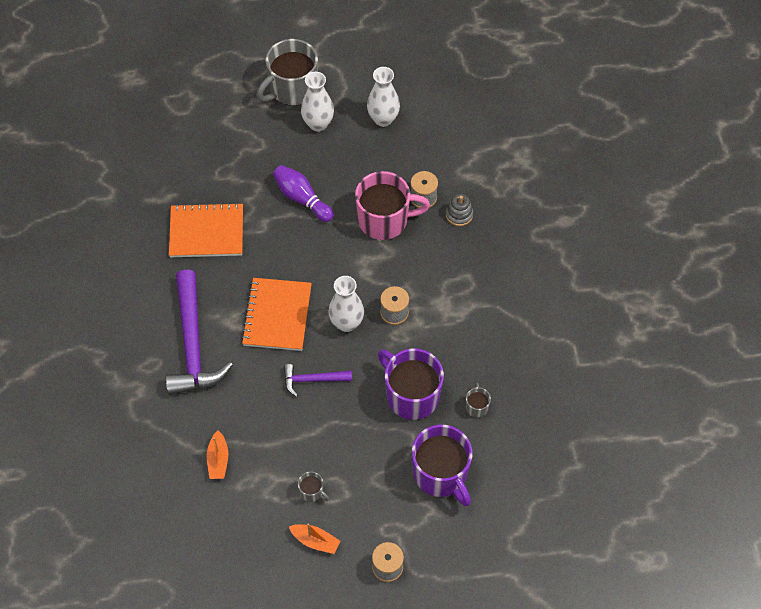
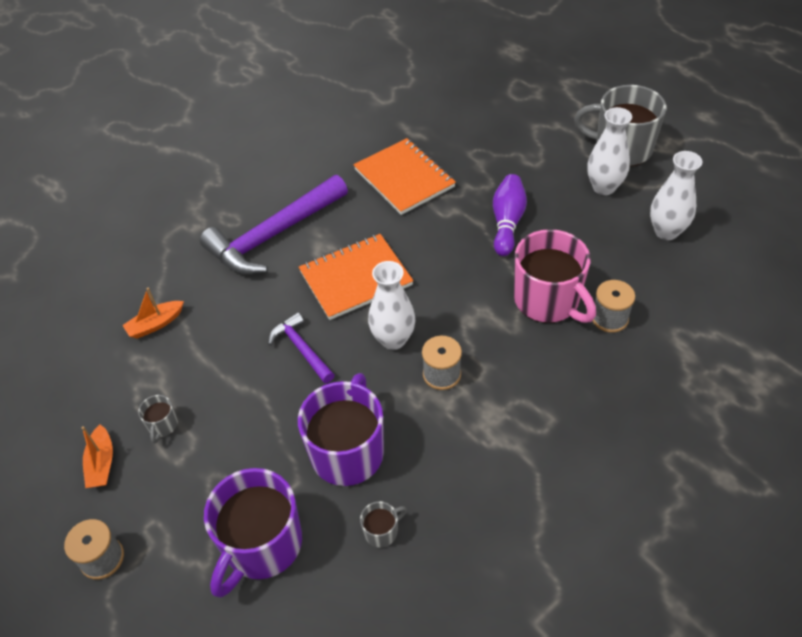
camera: 60 degrees right, 10 degrees down
(459, 214) = (622, 363): grey stacking toy -> none

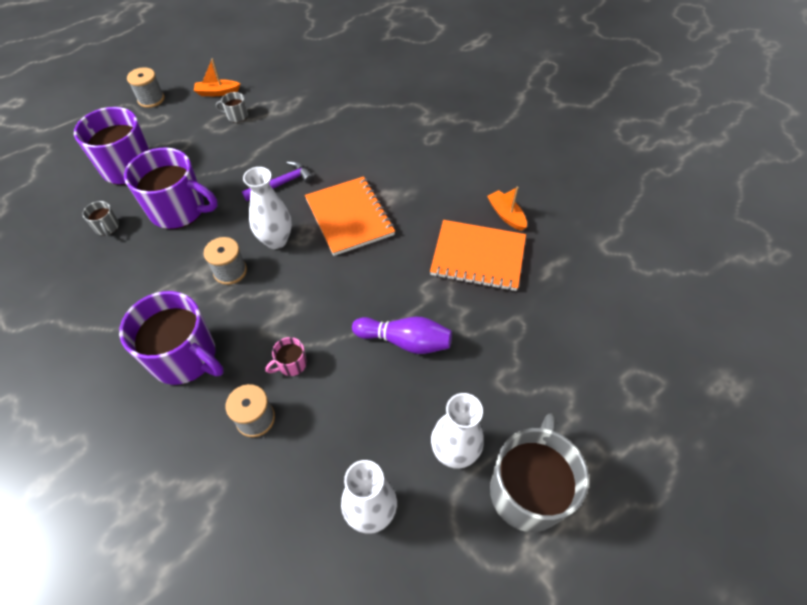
camera: 90 degrees right, 5 degrees up
(155, 324) = (326, 106): orange boat -> orange boat (506, 215)
(273, 235) = (408, 164): purple hammer -> none
(404, 178) = (478, 257): orange notebook -> orange notebook turned 45 degrees clockwise
(548, 301) = (291, 364): pink mug -> pink mug, size x0.43
(558, 390) = (185, 357): none -> purple mug

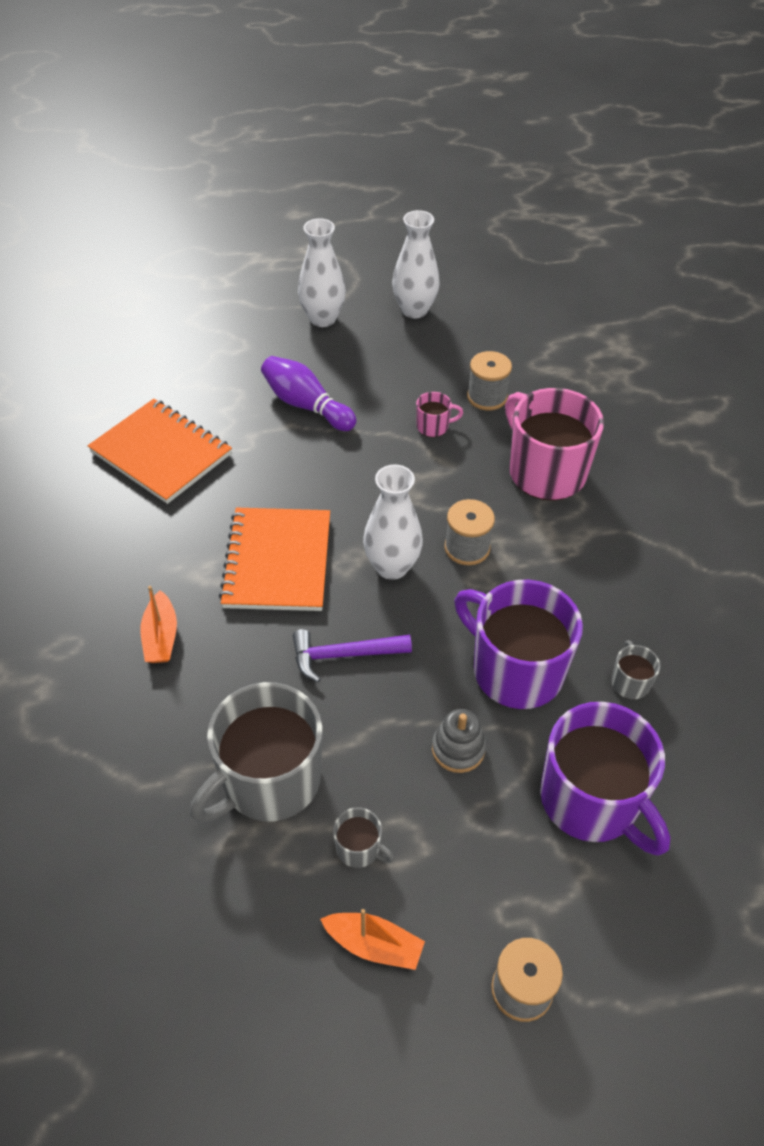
camera: 155 degrees left, 5 degrees down
(185, 357) = (545, 471): purple mug -> pink mug
(202, 164) = (458, 749): none -> grey stacking toy
(506, 215) = (80, 487): orange boat -> orange boat (161, 637)
(527, 490) = (283, 282): grey mug -> grey mug (269, 781)

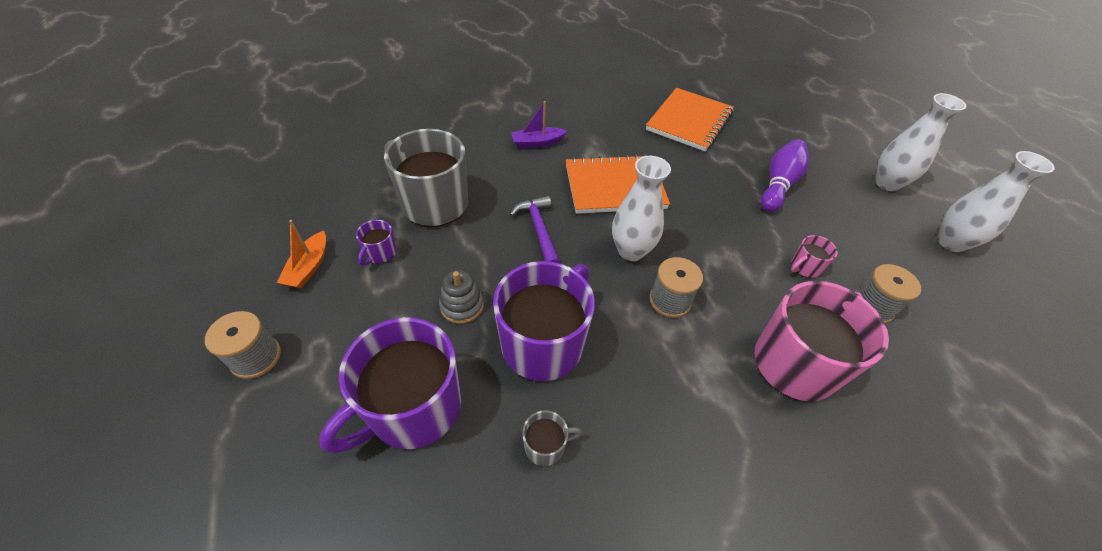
camera: 80 degrees right, 0 degrees up
(161, 637) = (537, 143): orange boat -> purple boat
(359, 848) = (380, 253): grey mug -> purple mug
(433, 426) = (804, 267): pink mug -> pink mug turned 75 degrees clockwise

